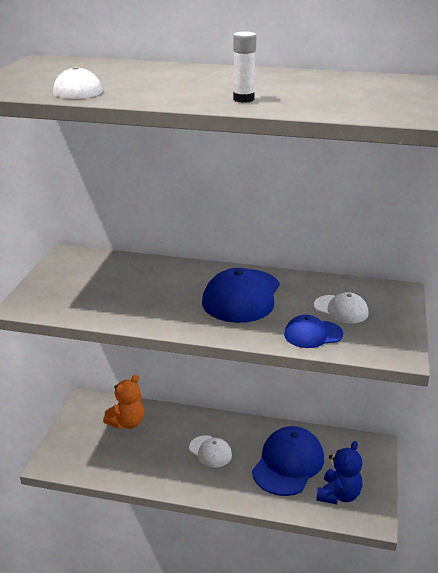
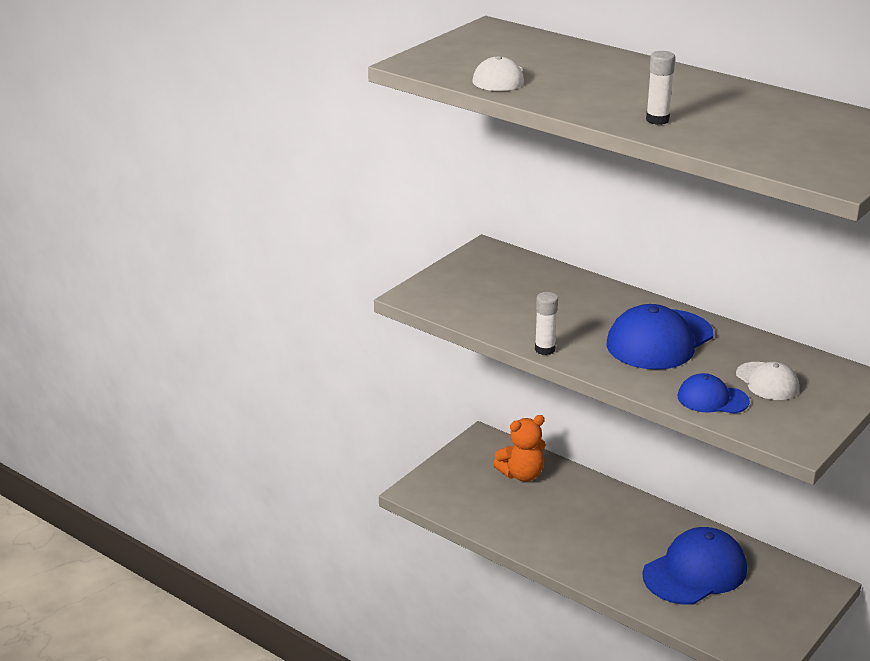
camera: 25 degrees right, 0 degrees up
(158, 326) = (545, 349): none -> white glue stick
(210, 451) = (606, 532): white cap -> none
(338, 495) = (738, 621): blue teddy bear -> none

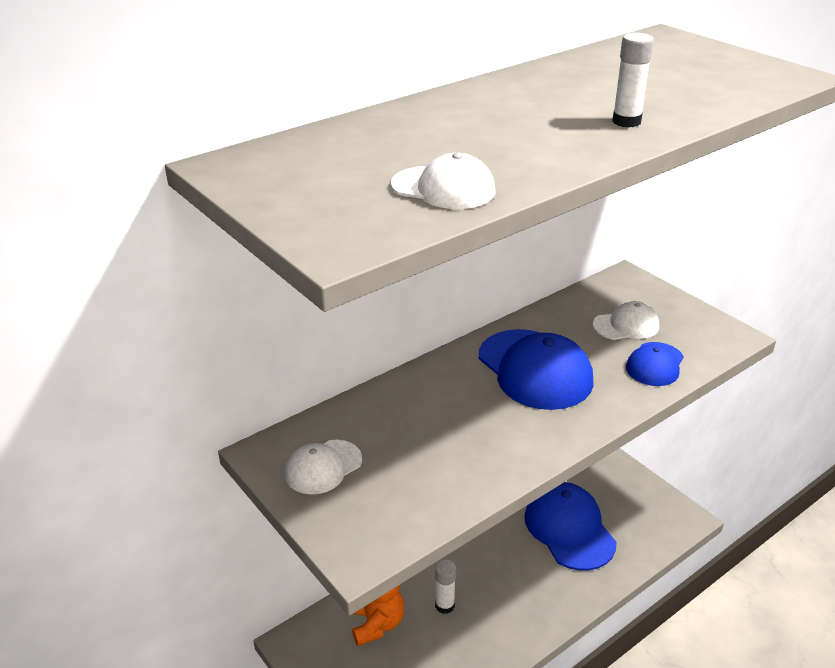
camera: 75 degrees left, 5 degrees up
(485, 271) = (323, 467): none -> white cap
(545, 349) = (535, 457): white glue stick -> white glue stick (445, 605)

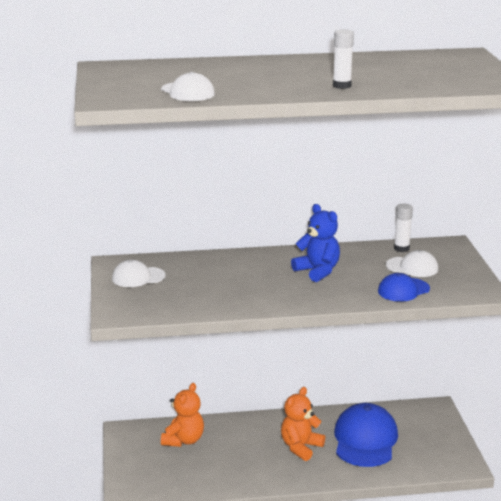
camera: 30 degrees right, 10 degrees down
(445, 605) = (236, 447): white glue stick -> white glue stick (401, 248)
(513, 571) = (300, 447): none -> orange teddy bear
(535, 369) = (317, 271): blue cap -> blue teddy bear

